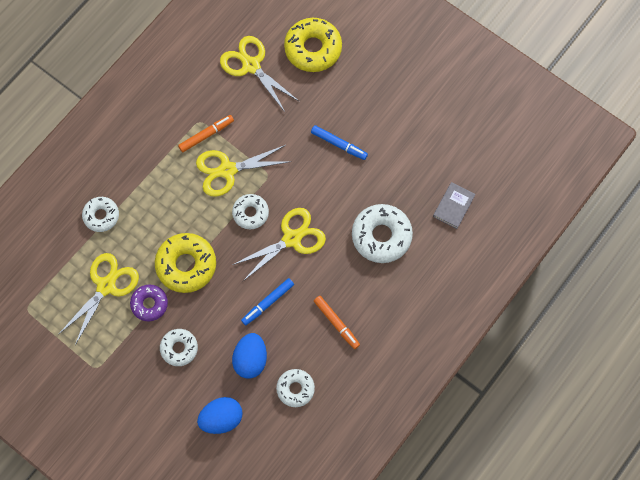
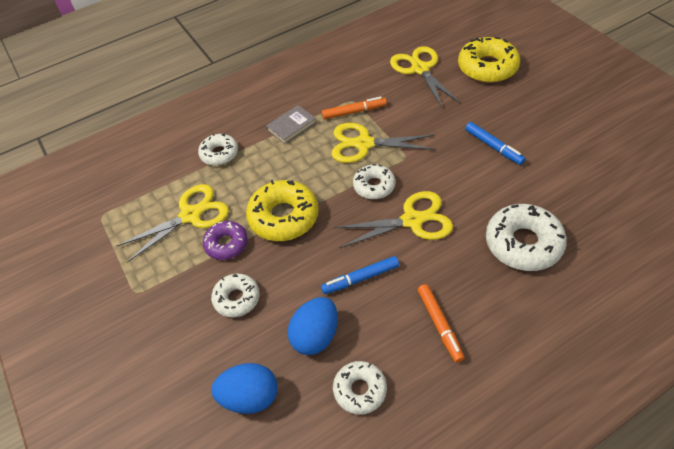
camera: 25 degrees right, 20 degrees down
(453, 206) = (624, 234): grey book -> grey book (291, 126)

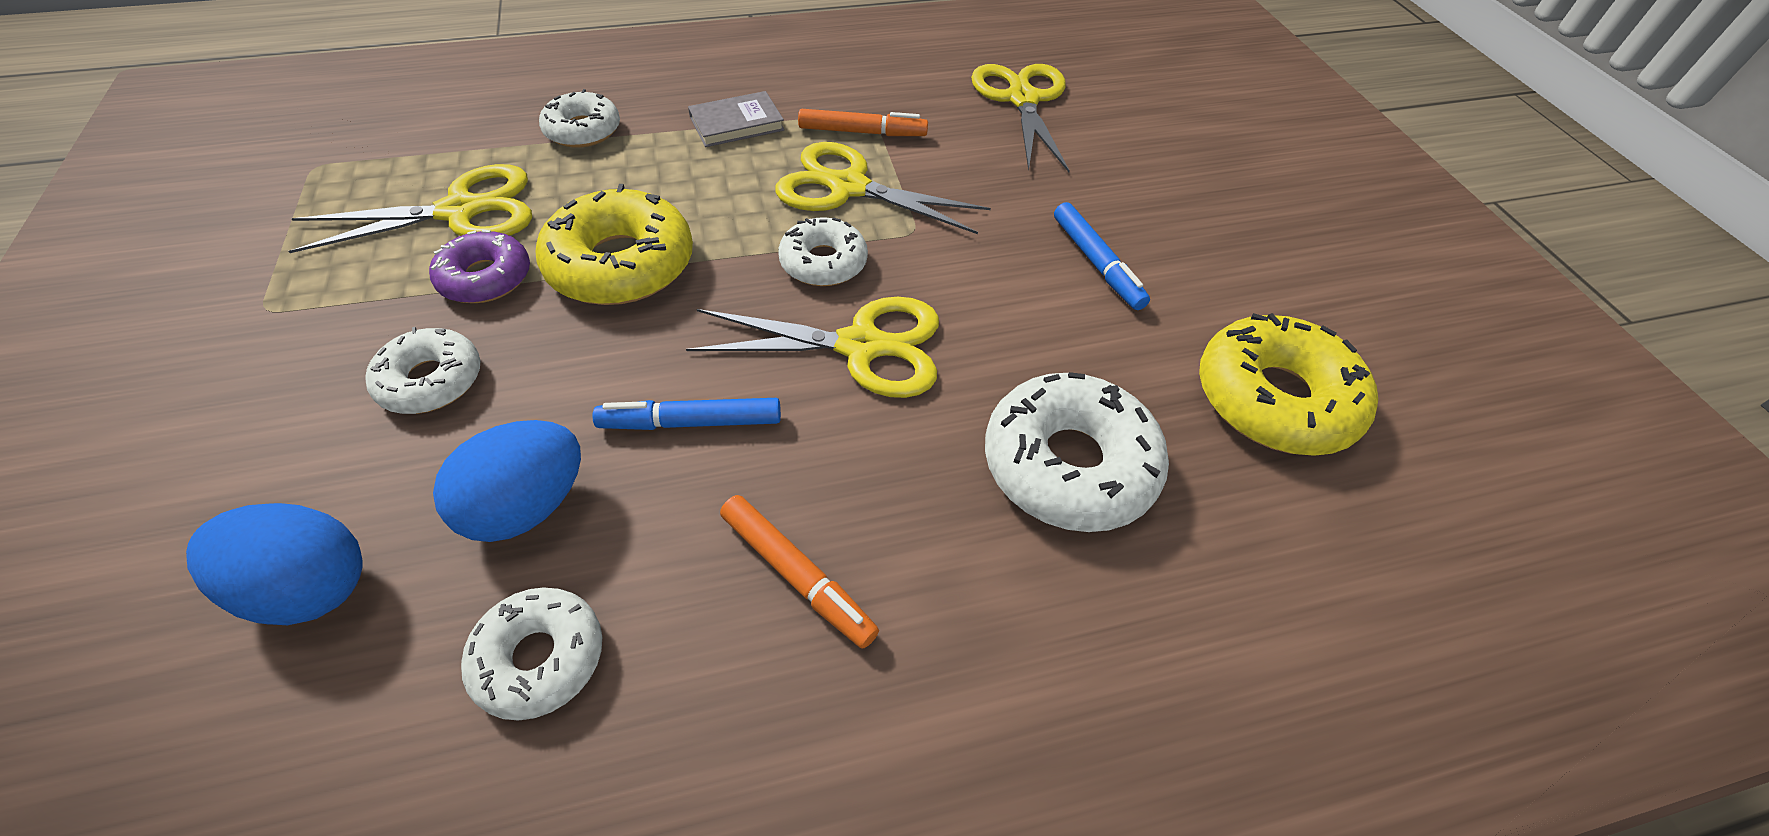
camera: 10 degrees right, 0 degrees up
(440, 325) = (797, 575): orange marker -> orange marker turned 45 degrees counterclockwise
(487, 67) = (1151, 130): yellow donut -> yellow donut (1274, 399)

